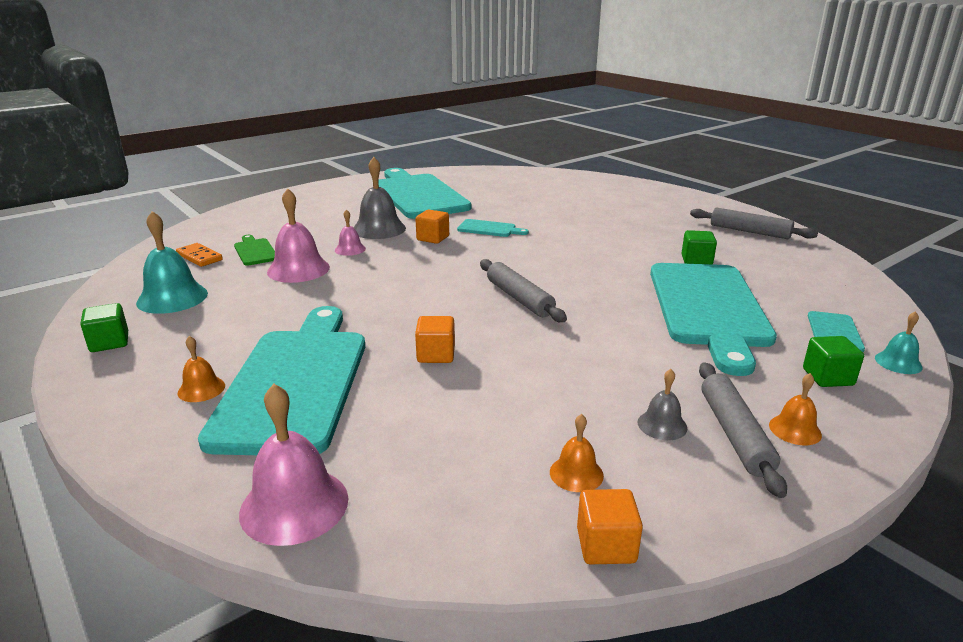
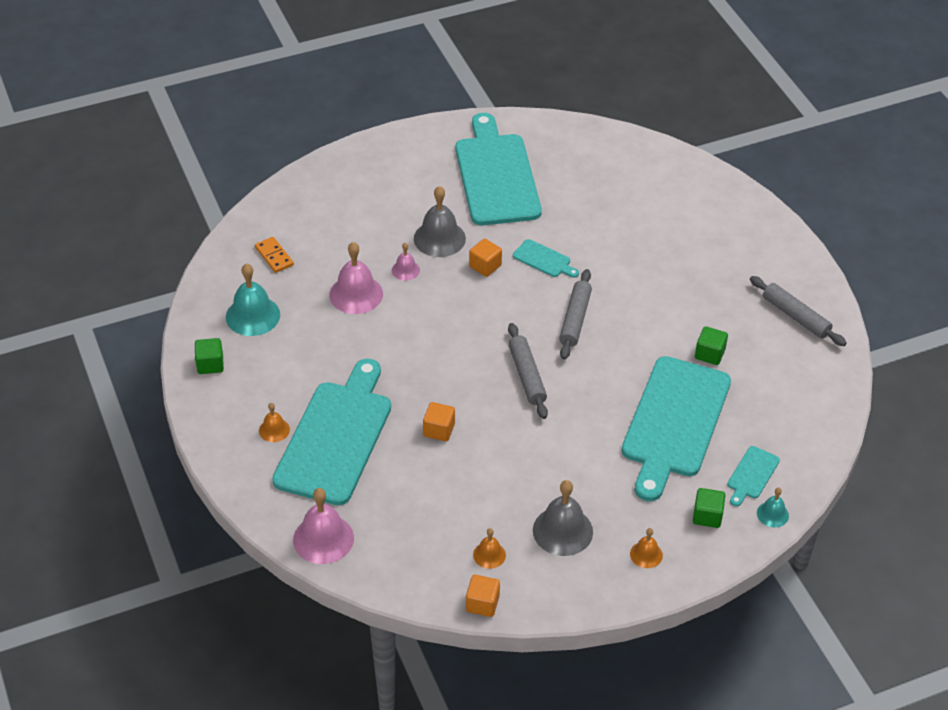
camera: 15 degrees right, 20 degrees up
(255, 251) = (322, 256): green cutting board -> none
(662, 425) = (562, 531): grey bell -> grey bell, size x1.87
(735, 434) = (605, 549): grey rolling pin -> grey rolling pin (575, 319)

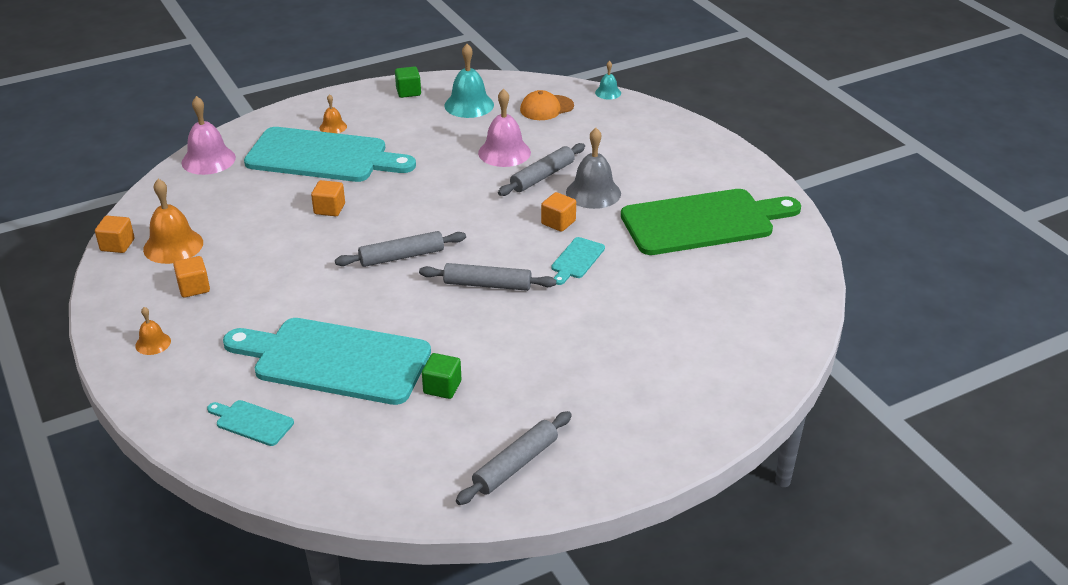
camera: 85 degrees right, 10 degrees down
(274, 256) = (546, 108): orange domino -> orange cap
(405, 270) = (542, 176): pink bell -> grey rolling pin
(489, 555) = (173, 246): orange bell -> orange bell, size x1.87
(496, 175) = (703, 222): turquoise cutting board -> green cutting board
(562, 531) = (194, 288): grey bell -> orange cube
(707, 516) = (196, 387): green cube -> none
(772, 514) = (191, 439): turquoise bell -> turquoise bell (608, 93)

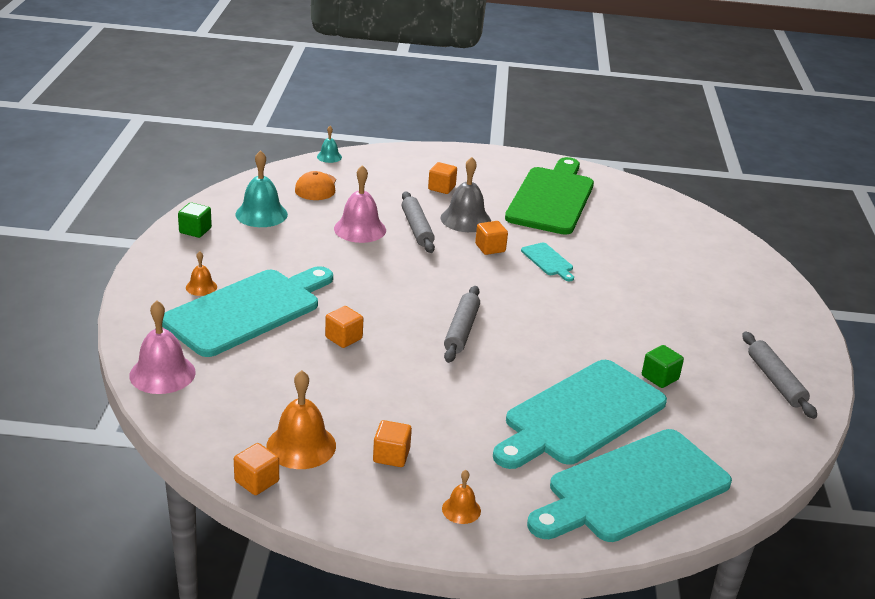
camera: 60 degrees left, 5 degrees down
(252, 422) = (632, 488): turquoise cutting board -> turquoise cutting board, size x2.41
(487, 285) = (543, 308): grey rolling pin -> none
(634, 161) = (441, 188): none -> orange cube

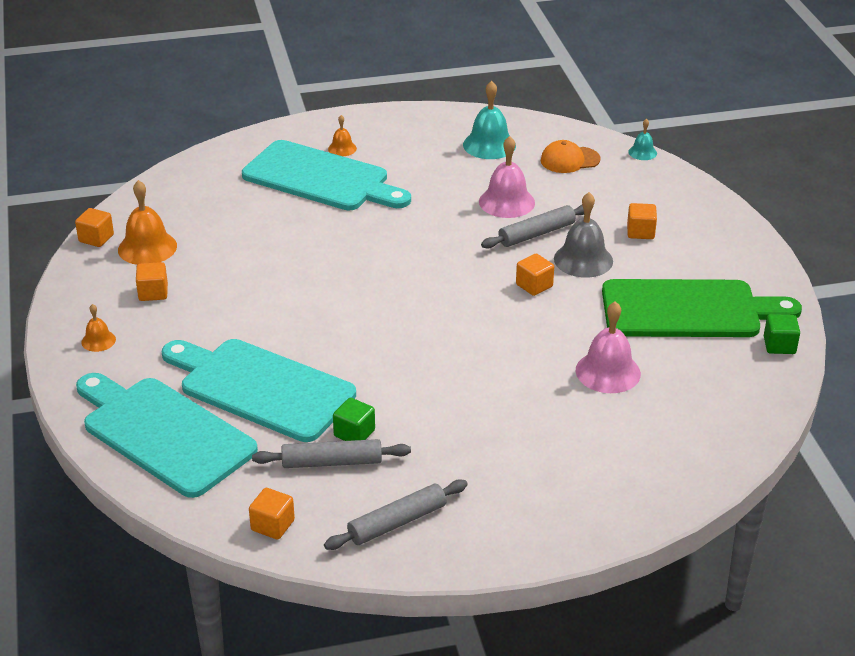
camera: 75 degrees right, 5 degrees up
(162, 373) = (209, 165): pink bell -> pink bell (608, 372)
(195, 230) = (432, 121): green cube -> green cube (779, 345)
(343, 338) = (309, 234): orange cube -> orange cube (272, 525)
(462, 330) = (362, 295): grey rolling pin -> grey rolling pin (332, 462)
(548, 261) = (537, 328): turquoise cutting board -> none

